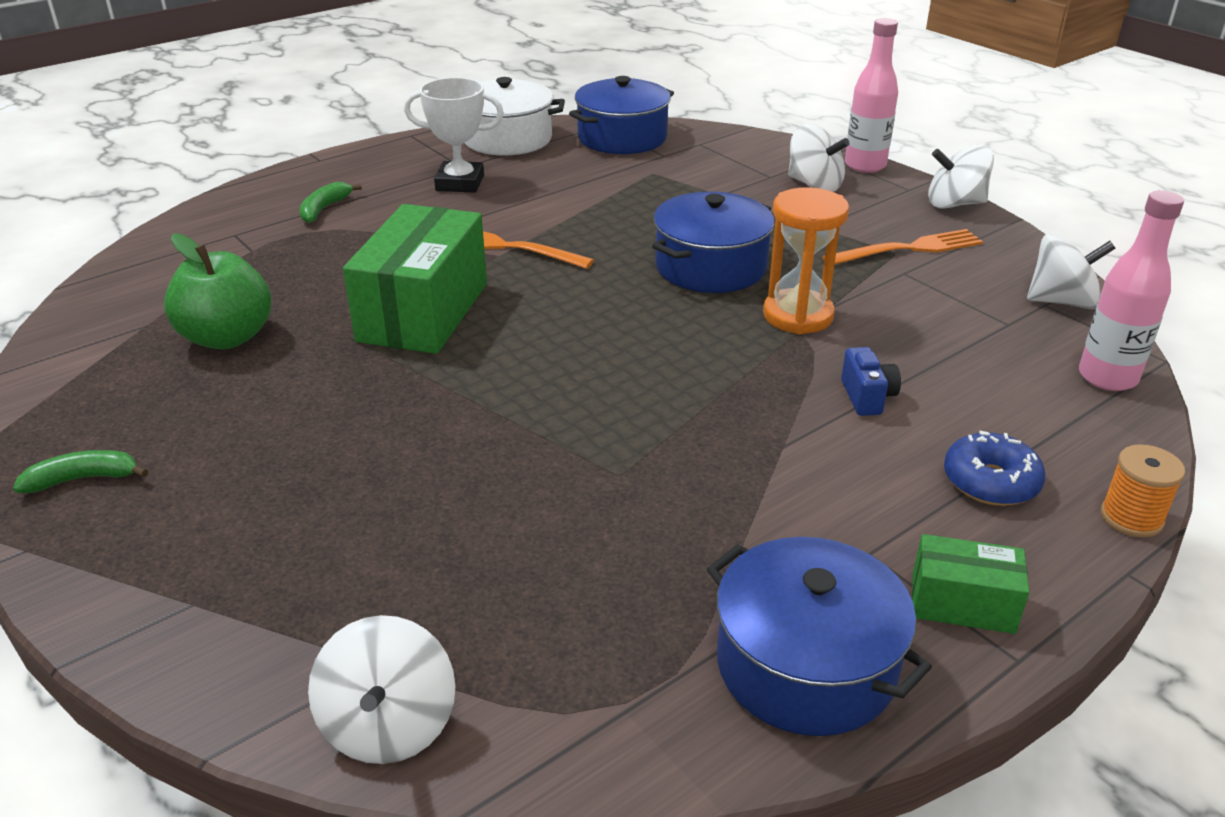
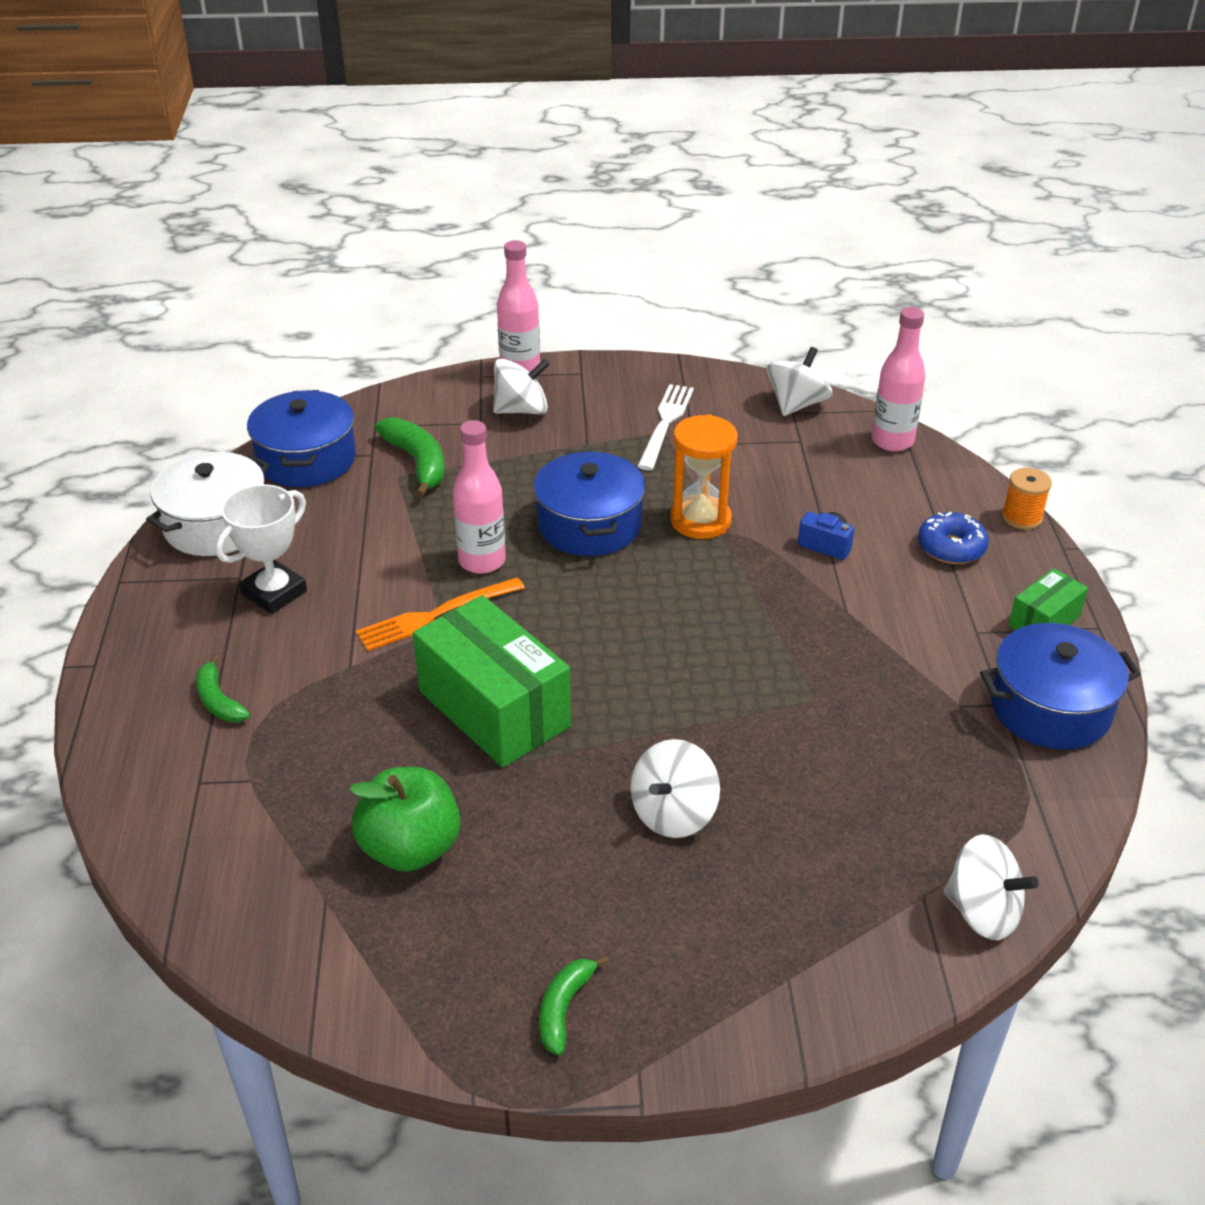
camera: 55 degrees left, 5 degrees up
(598, 240) = (482, 561): none -> pink bottle
(680, 173) = (417, 463): none -> green banana
(908, 249) = (665, 423): orange fork -> white fork
(955, 204) = (626, 367): white spinning top -> white spinning top (673, 813)

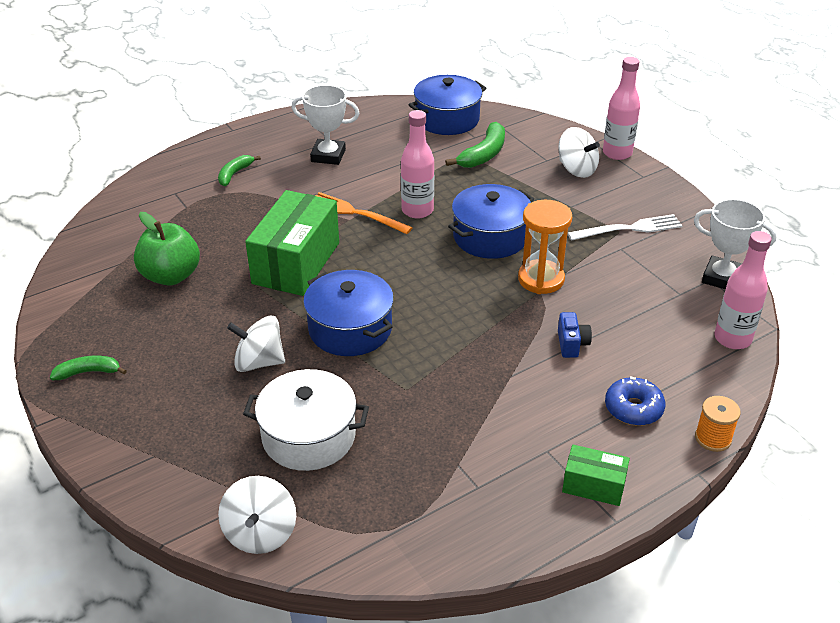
camera: 60 degrees right, 0 degrees up
(216, 525) = (365, 116): white pot -> white pot (309, 436)
(796, 404) = (722, 278): white spinning top -> white trophy
(1050, 708) = (494, 516): blue pot -> blue pot (350, 329)

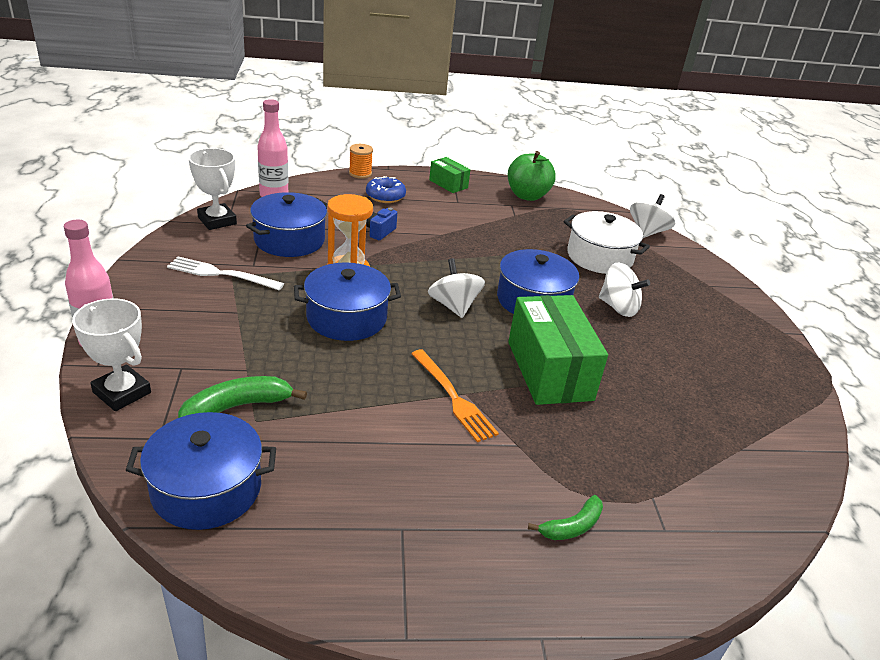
camera: 155 degrees left, 5 degrees down
(88, 372) = (764, 353): green banana -> none
(171, 276) = (683, 410): green apple -> green apple (527, 196)
(296, 263) = (549, 370): green box -> green box turned 60 degrees counterclockwise
(328, 156) = (426, 499): white trophy -> white trophy (122, 392)
(417, 210) = (387, 372): pink bottle -> none
(576, 169) = (170, 343): white spinning top -> white spinning top (454, 306)
(633, 288) = (289, 240): none -> blue pot

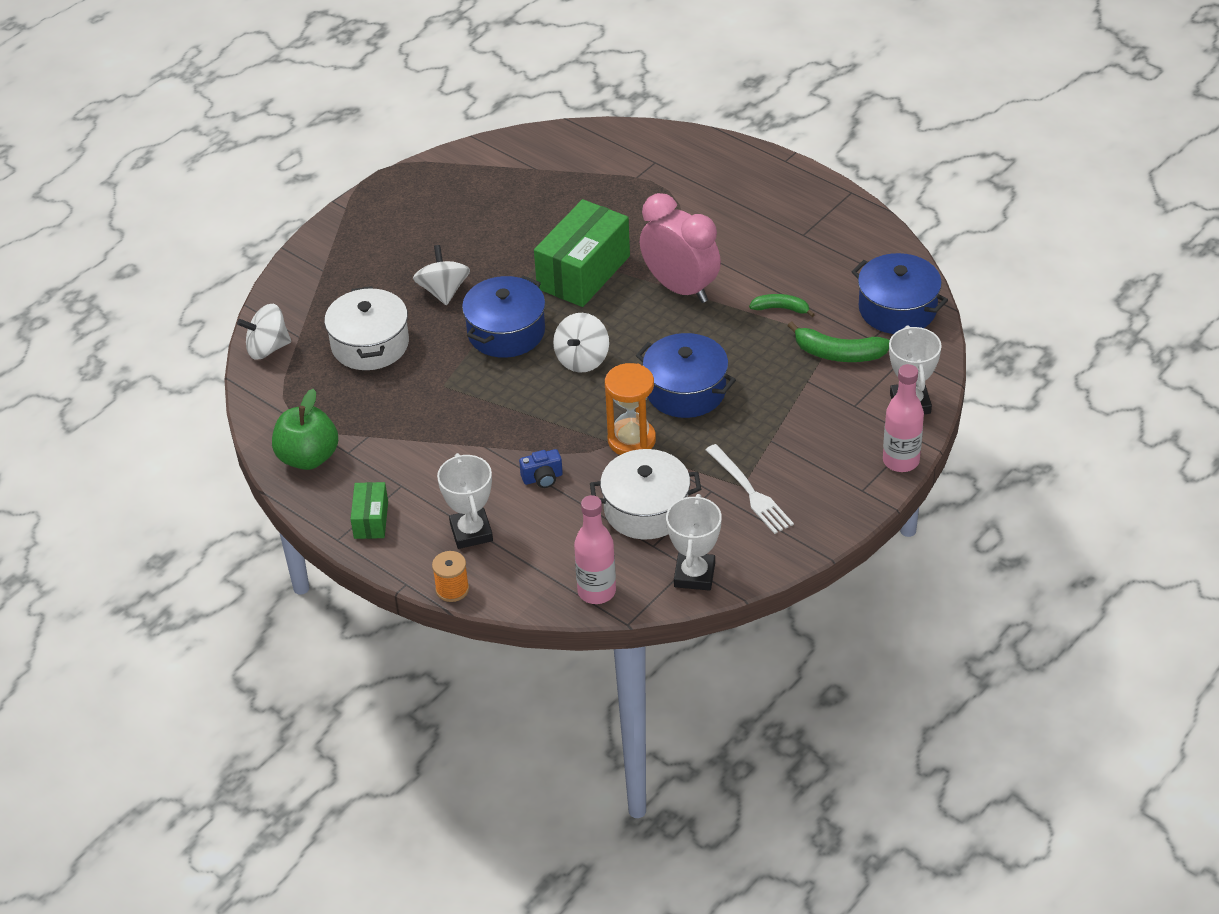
camera: 130 degrees left, 10 degrees up
(289, 240) = (646, 509): blue pot -> white pot
(385, 196) = (471, 532): blue donut -> white trophy
(453, 397) = (680, 288): orange fork -> pink clock
(572, 526) = (705, 188): green banana -> green banana (781, 308)

